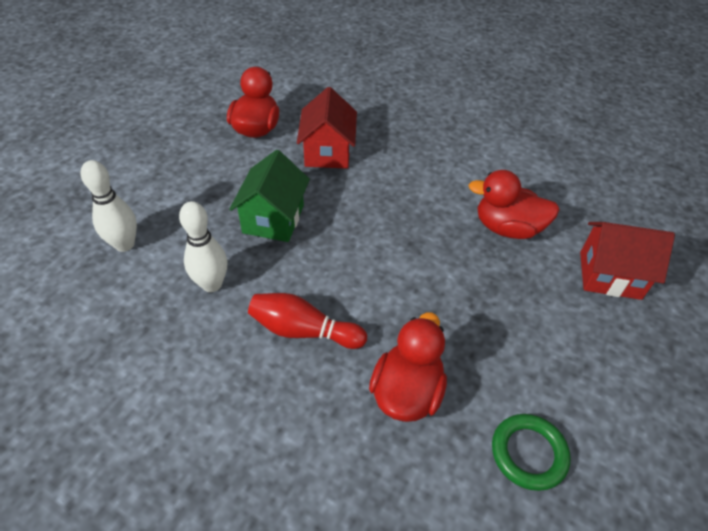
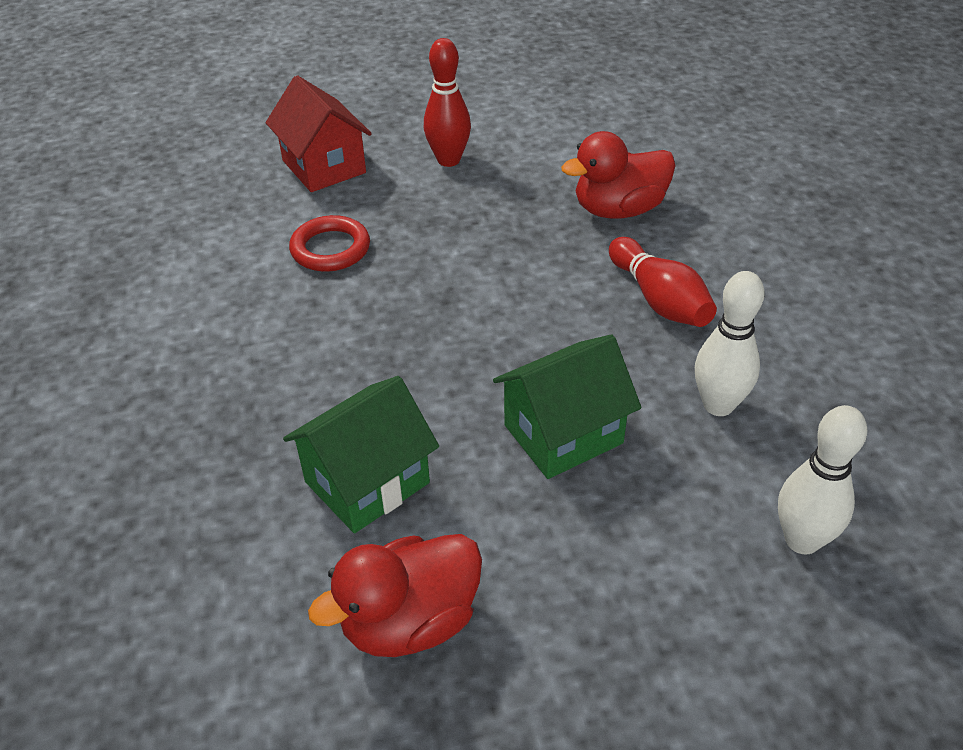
camera: 130 degrees left, 5 degrees down
(328, 152) = (367, 482): red house -> green house
(507, 228) = (330, 249): red duck -> red ring
(528, 453) = (577, 138): green ring -> none
(563, 344) = (448, 160): none -> red bowling pin

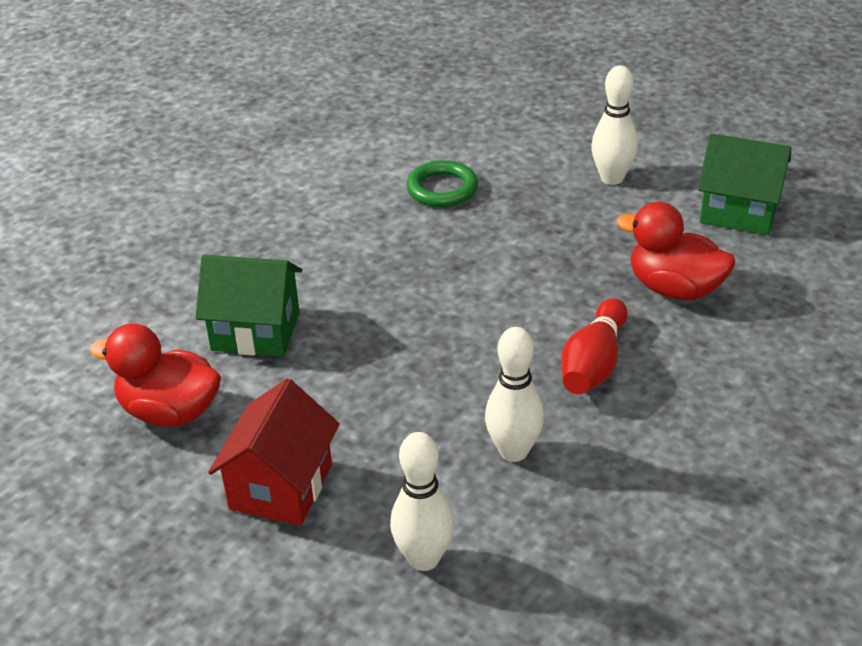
camera: 50 degrees right, 5 degrees down
(324, 167) = (522, 133): red house -> red house (281, 487)
(330, 249) = (442, 189): red ring -> green ring
(448, 160) = (612, 178): red bowling pin -> white bowling pin
(563, 434) = (393, 391): green house -> green house (739, 212)

